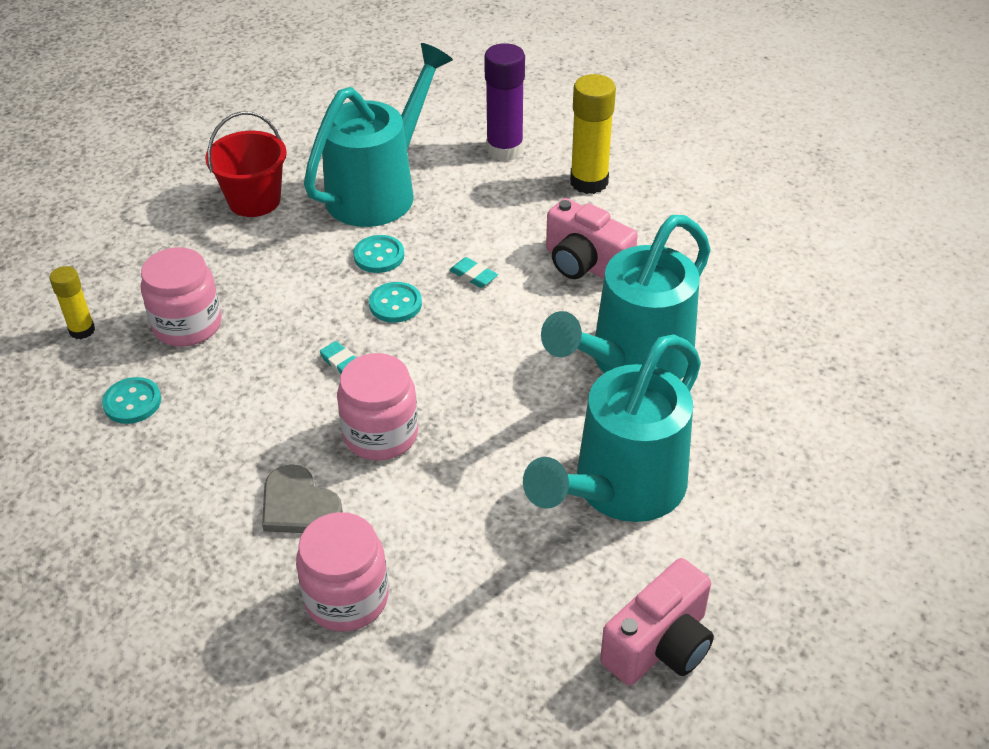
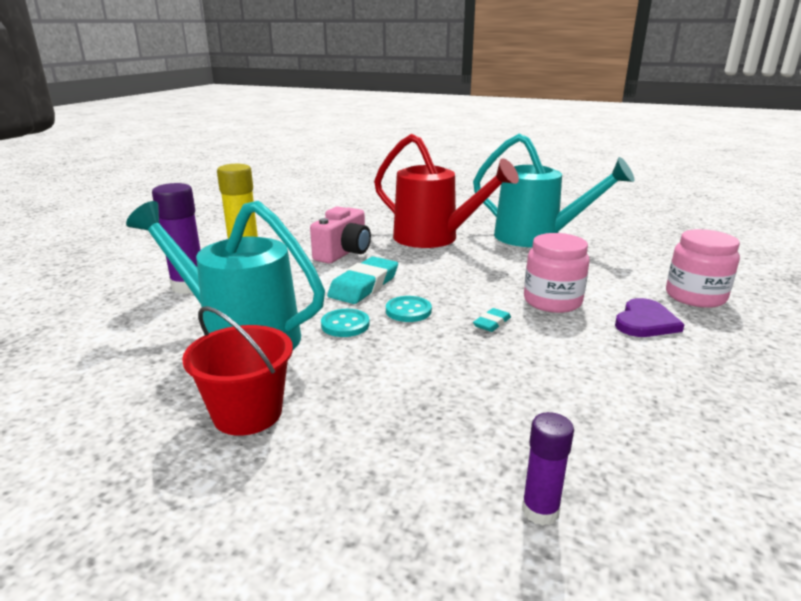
camera: 100 degrees left, 20 degrees down
(82, 330) = (540, 511): yellow glue stick -> purple glue stick
(132, 402) = (620, 430): turquoise button -> none
(187, 325) = (485, 418): pink jar -> none
(298, 505) = (645, 322): grey heart -> purple heart
(473, 275) = (364, 285): turquoise eraser -> turquoise eraser, size x2.03
(631, 361) = (434, 238): turquoise watering can -> red watering can
(660, 646) = (624, 228): pink camera -> none

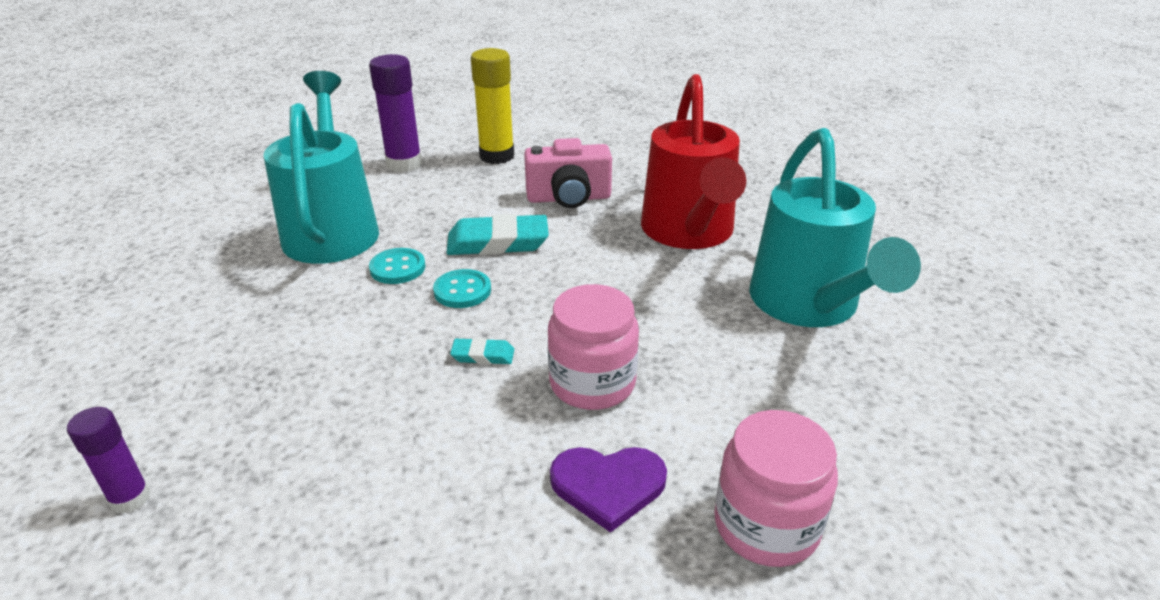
camera: 55 degrees right, 10 degrees up
(247, 413) = (210, 288): red bucket -> none

